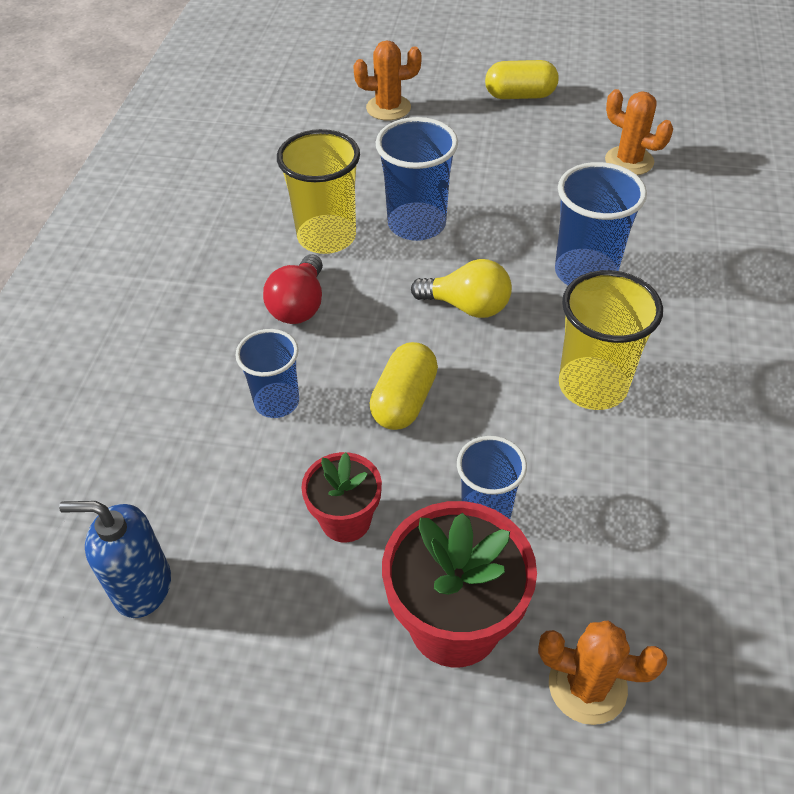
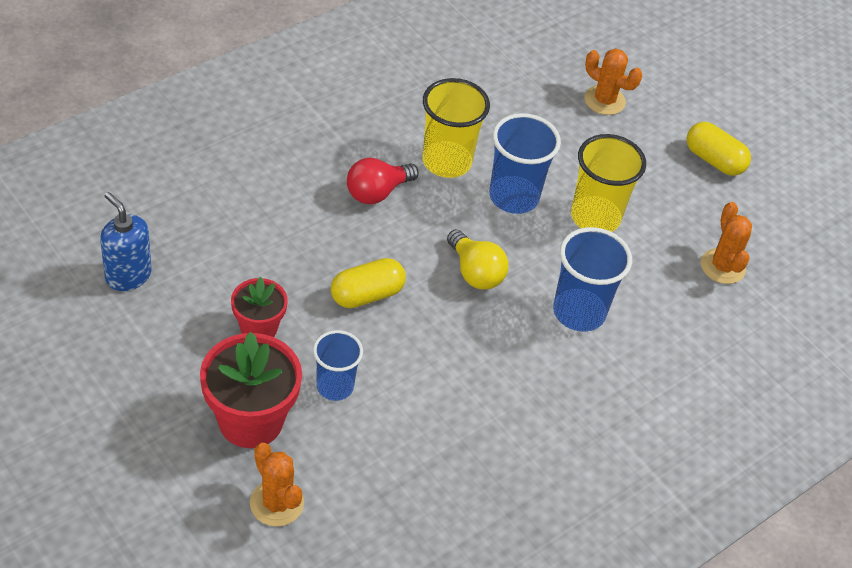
camera: 35 degrees right, 0 degrees up
(277, 402) = (298, 238): blue cup -> none
(592, 386) = (485, 377): yellow cup -> yellow cup (595, 217)

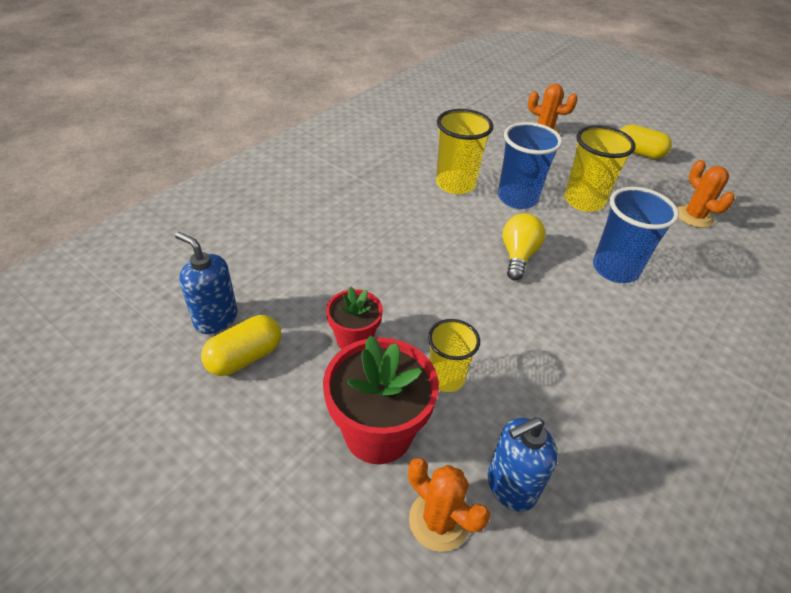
camera: 10 degrees left, 5 degrees down
(335, 386) = (446, 378): blue cup -> yellow cup
(351, 493) = (511, 486): none -> blue soap dispenser
(367, 295) = (439, 291): yellow capsule -> yellow capsule (245, 357)
(377, 192) = (412, 213): red light bulb -> none
(475, 272) = (518, 256): yellow light bulb -> yellow light bulb turned 120 degrees counterclockwise

